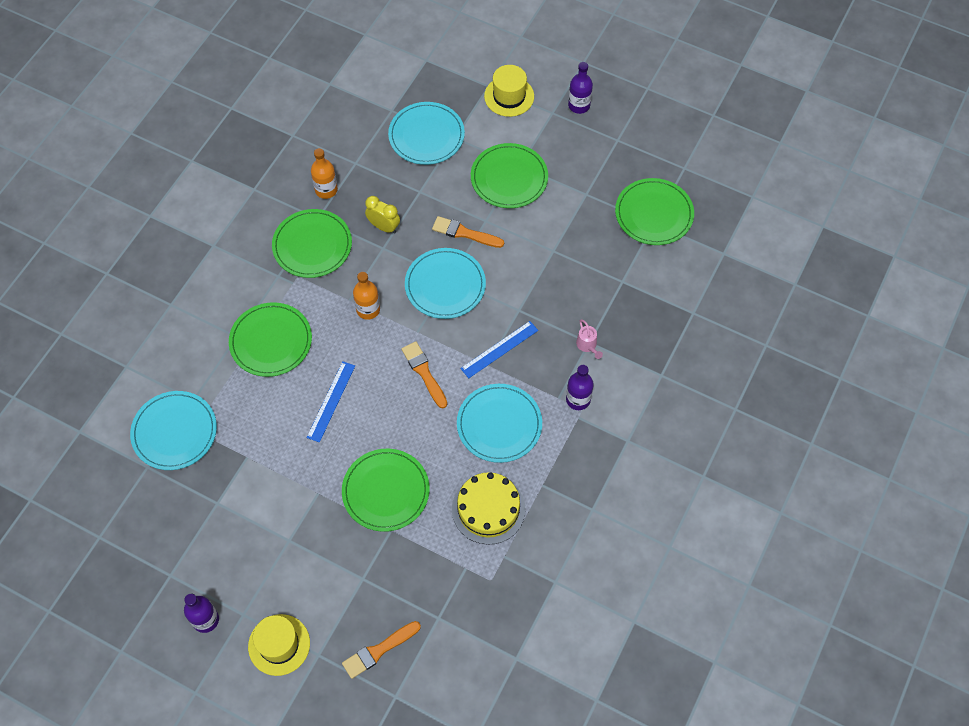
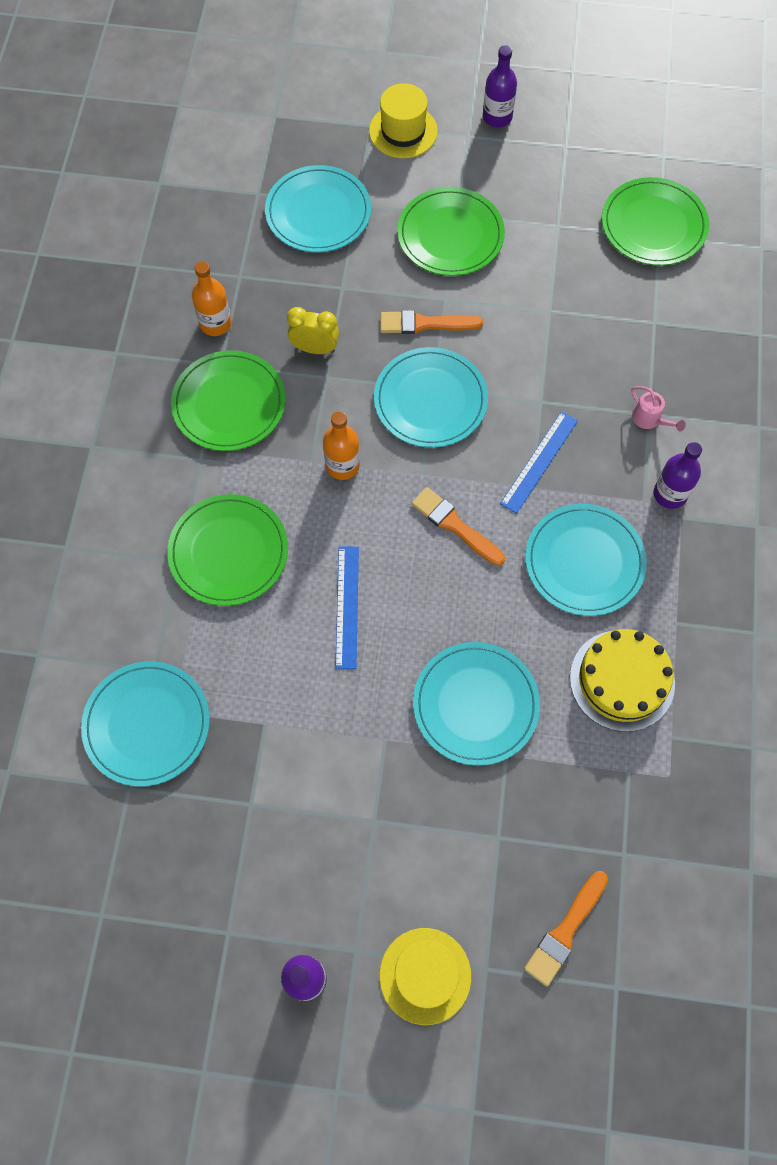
camera: 20 degrees left, 5 degrees up
(386, 491) = (475, 704): green plate -> turquoise plate

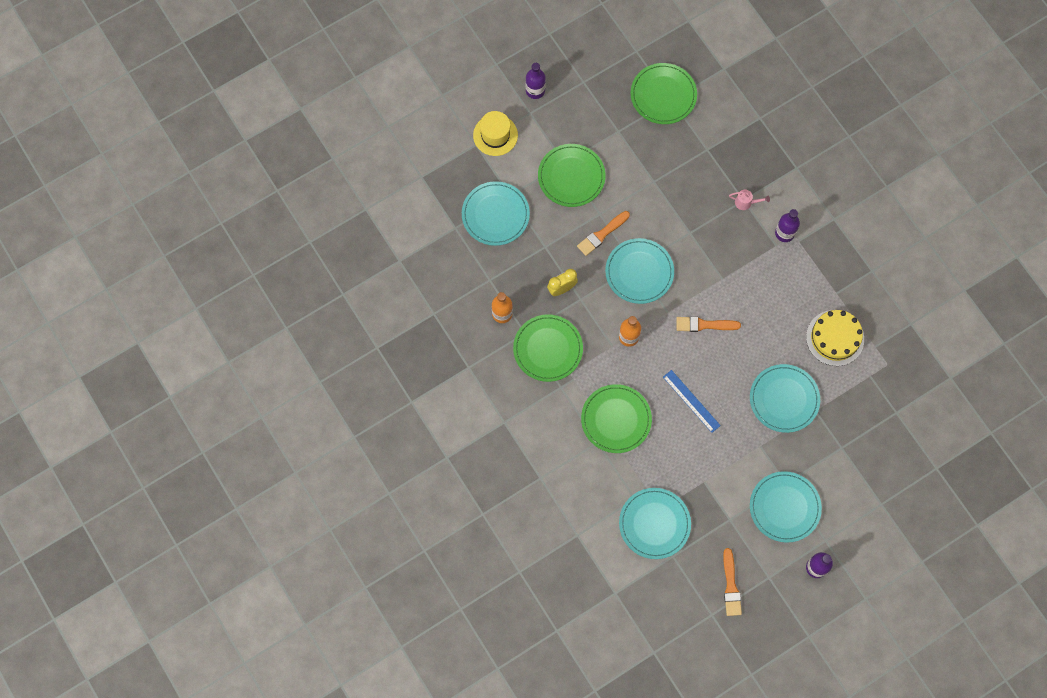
camera: 40 degrees left, 5 degrees up
(425, 975) = (860, 526): yellow hat -> none
(539, 461) = (714, 263): blue ruler -> none
(565, 931) = (899, 463): orange brush -> orange brush (731, 586)
(584, 561) = (774, 296): turquoise plate -> turquoise plate (784, 507)

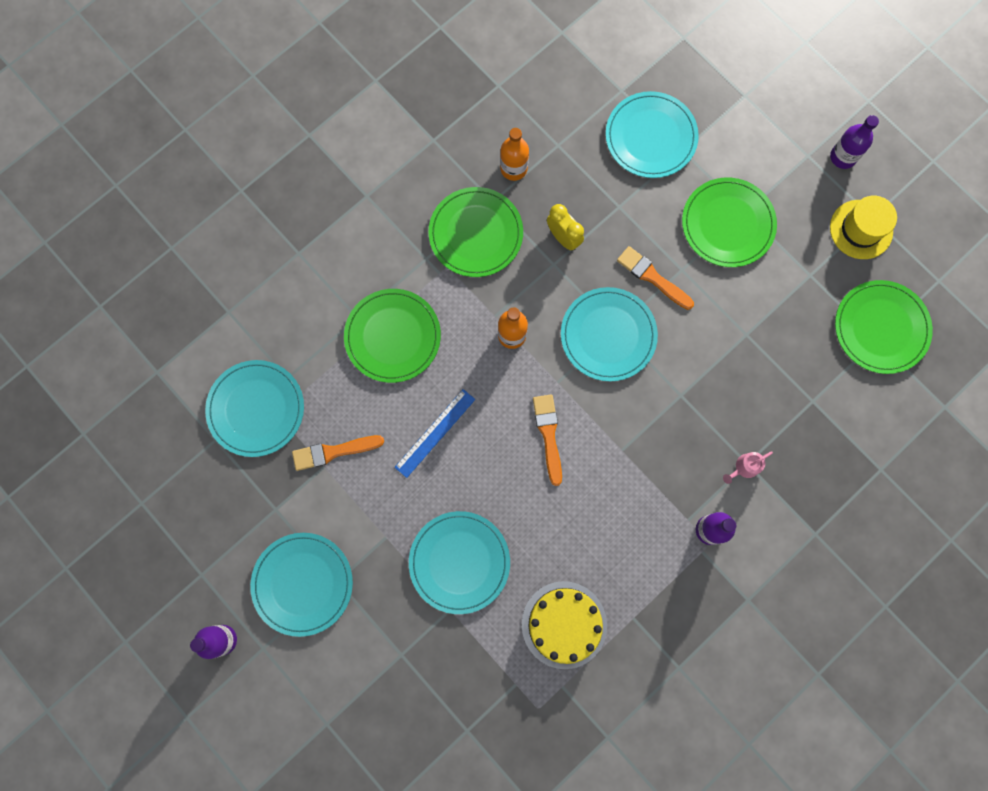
camera: 80 degrees right, 5 degrees up
(495, 135) = (764, 117): yellow hat -> yellow hat (861, 229)
(731, 586) = (183, 524): orange brush -> orange brush (333, 452)
(746, 202) = (744, 468): pink watering can -> pink watering can turned 60 degrees clockwise

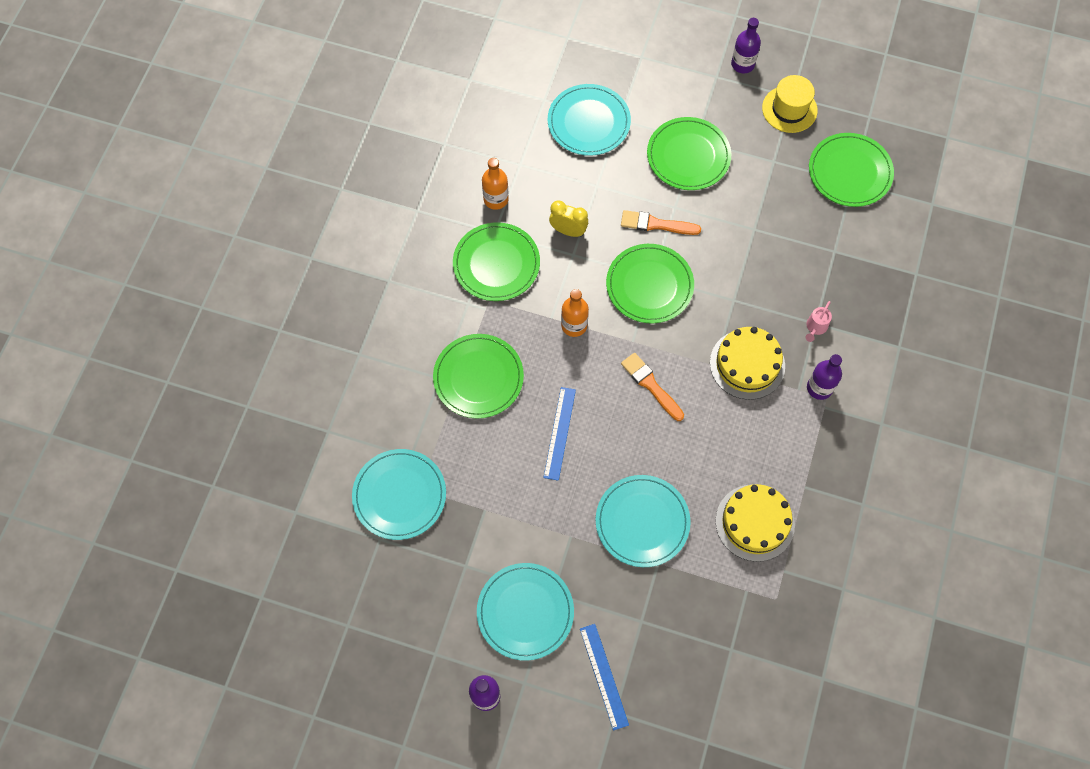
camera: 30 degrees left, 10 degrees down
(333, 452) = (486, 493): orange brush -> none
(336, 685) = (604, 676): none -> blue ruler
(608, 335) = (649, 285): turquoise plate -> green plate
(654, 466) = (747, 364): none -> yellow cake

